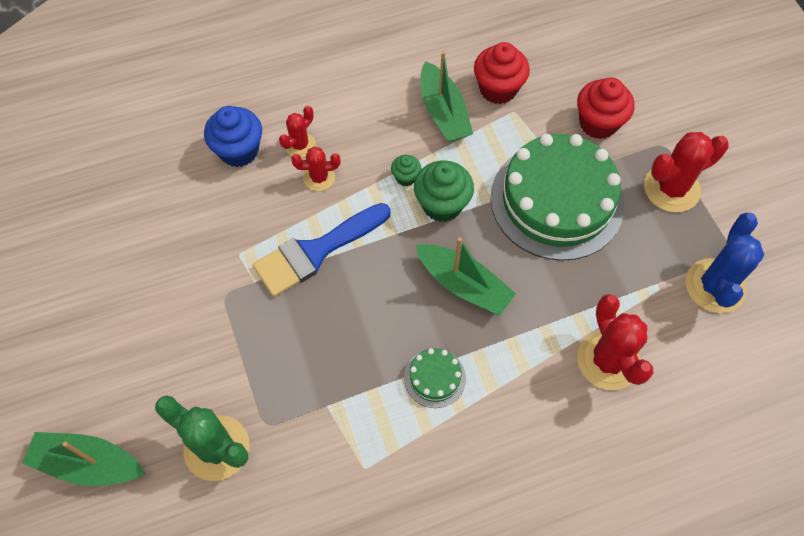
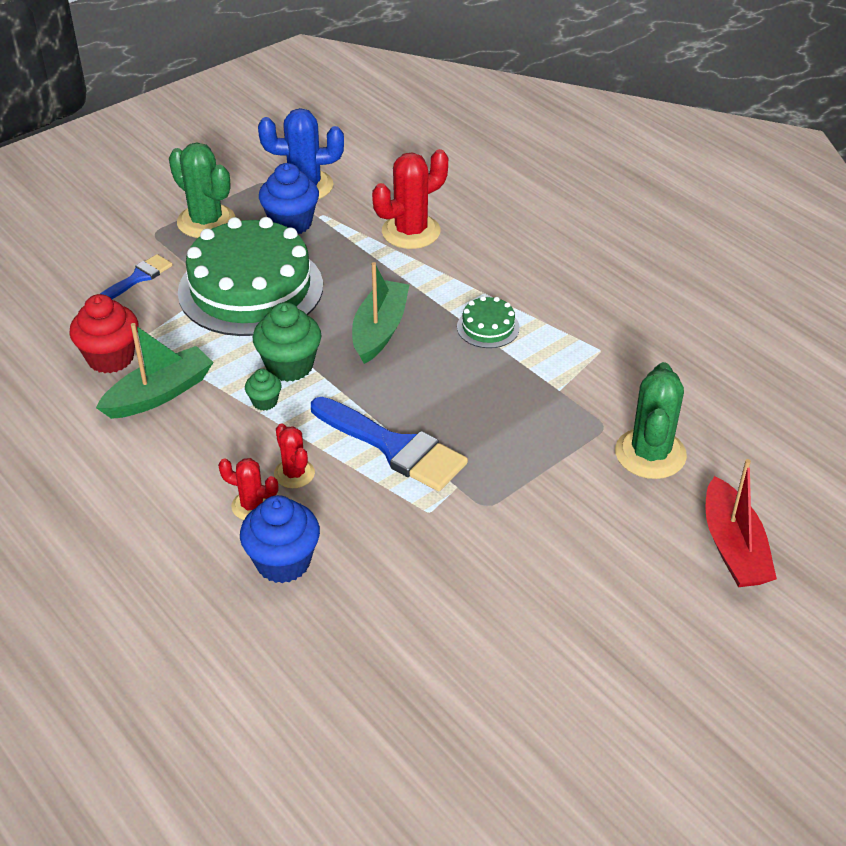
camera: 110 degrees left, 20 degrees down
(88, 463) = (733, 547): green boat -> red boat
(598, 123) = (138, 278): red cupcake -> blue brush
(650, 257) = (291, 223): none -> blue cupcake
(671, 188) = (206, 221): red cactus -> green cactus

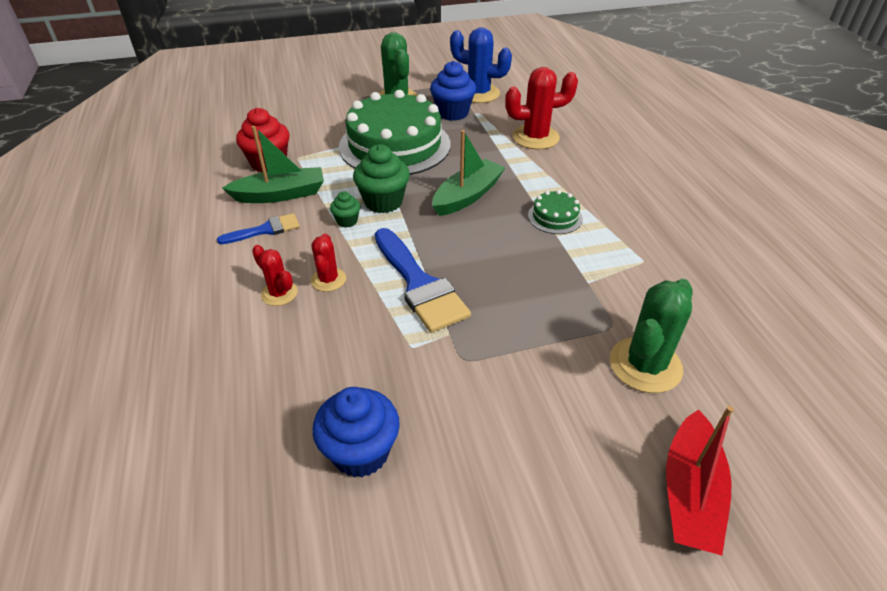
camera: 25 degrees right, 0 degrees up
(138, 278) = (327, 121): blue brush -> blue brush (265, 230)
(283, 562) = (266, 347): blue cupcake -> blue cupcake (361, 452)

